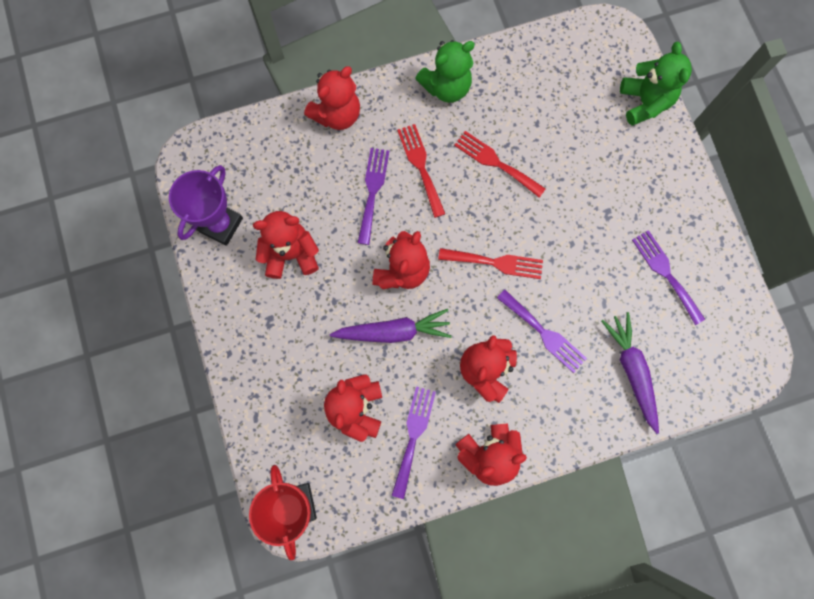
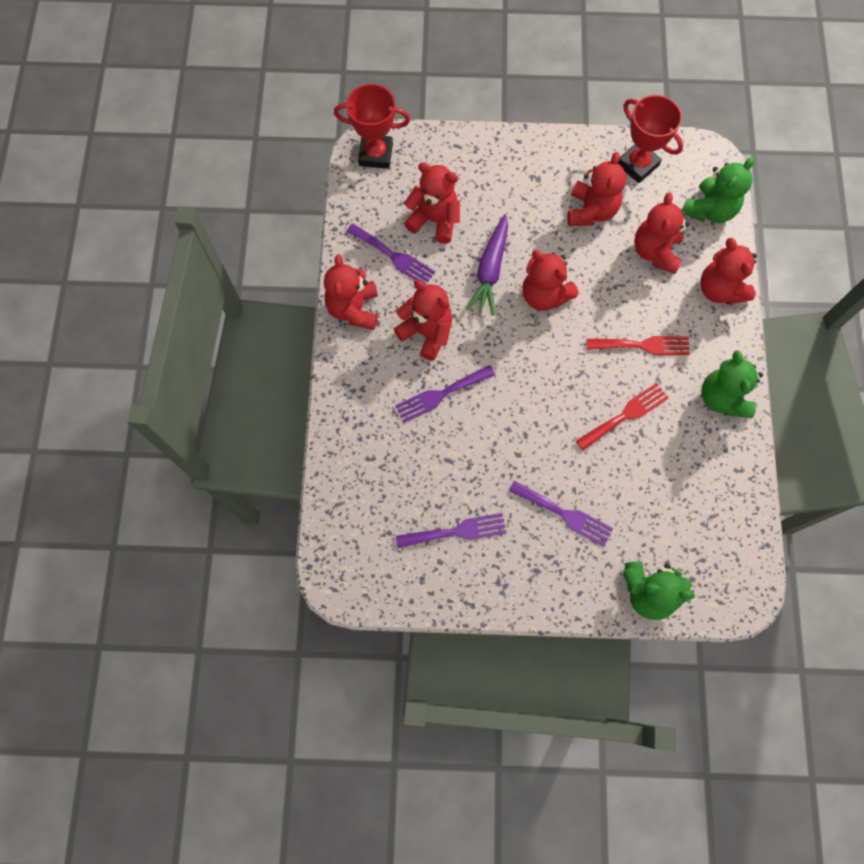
camera: 110 degrees right, 5 degrees down
(221, 224) = (637, 165): purple trophy -> red trophy
(252, 144) = (709, 210): none -> green teddy bear
(316, 181) = (655, 252): none -> red teddy bear
(372, 191) = (630, 295): purple fork -> purple fork (564, 514)
(495, 263) = (523, 377): red fork -> none
(632, 371) = (376, 458): purple carrot -> none

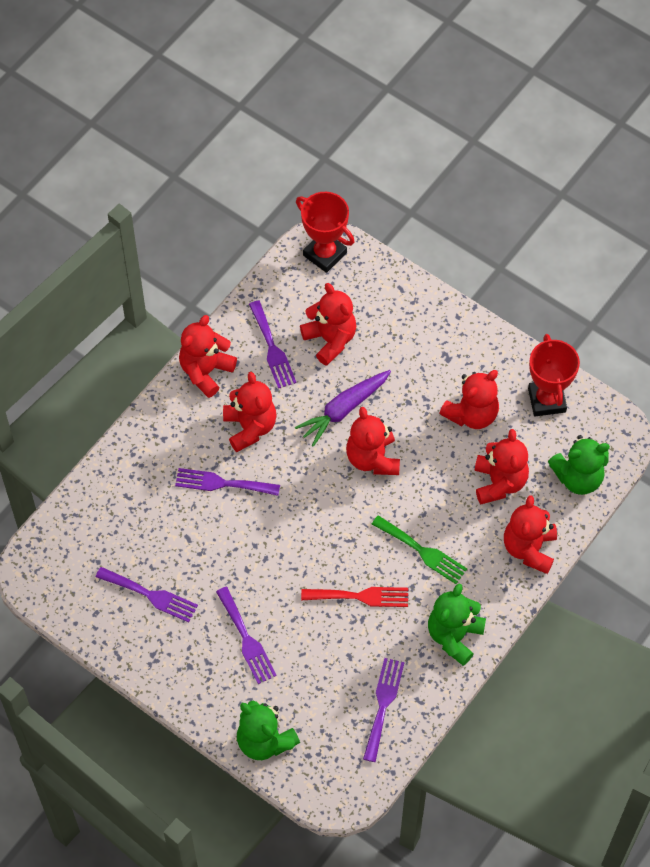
camera: 35 degrees right, 10 degrees down
(643, 345) = (422, 551): red fork -> green fork
(655, 252) = (499, 482): red teddy bear -> red teddy bear turned 135 degrees clockwise
(715, 493) = (383, 705): none -> purple fork

